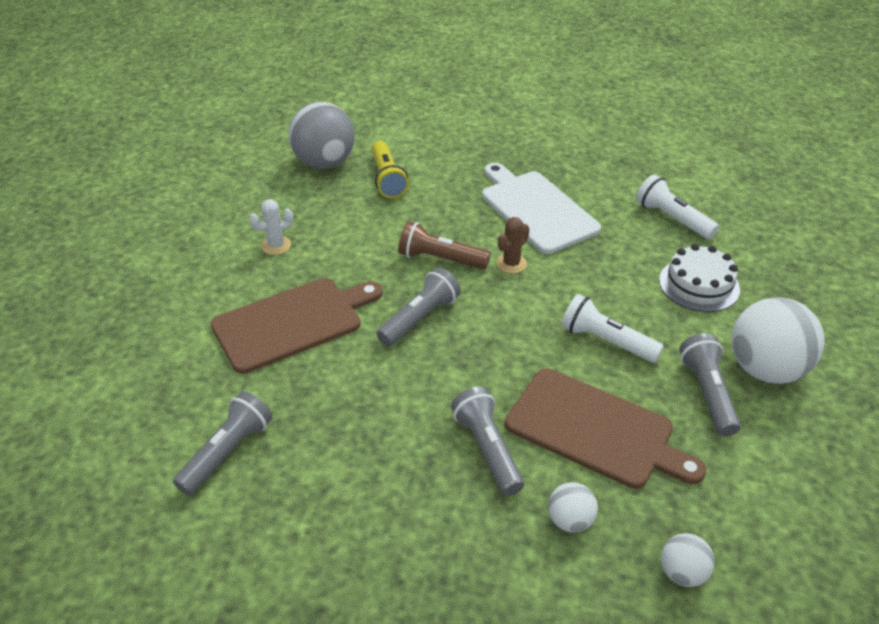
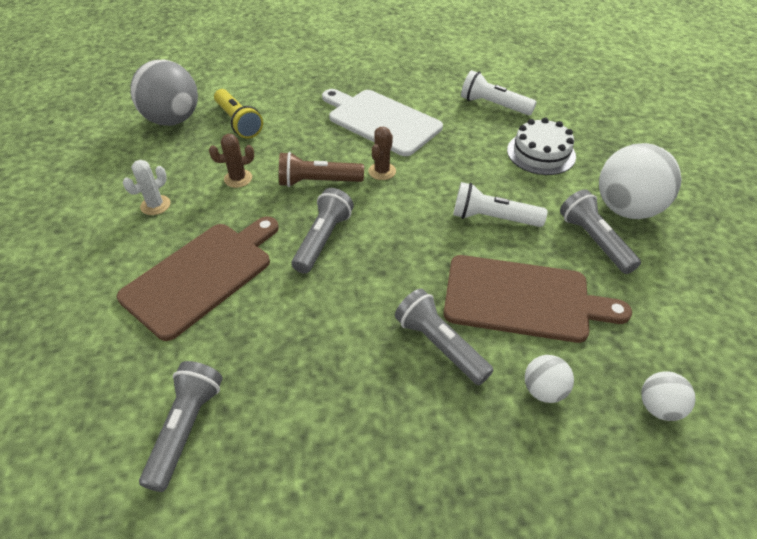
camera: 20 degrees left, 5 degrees up
(363, 237) = (238, 179): none -> brown cactus

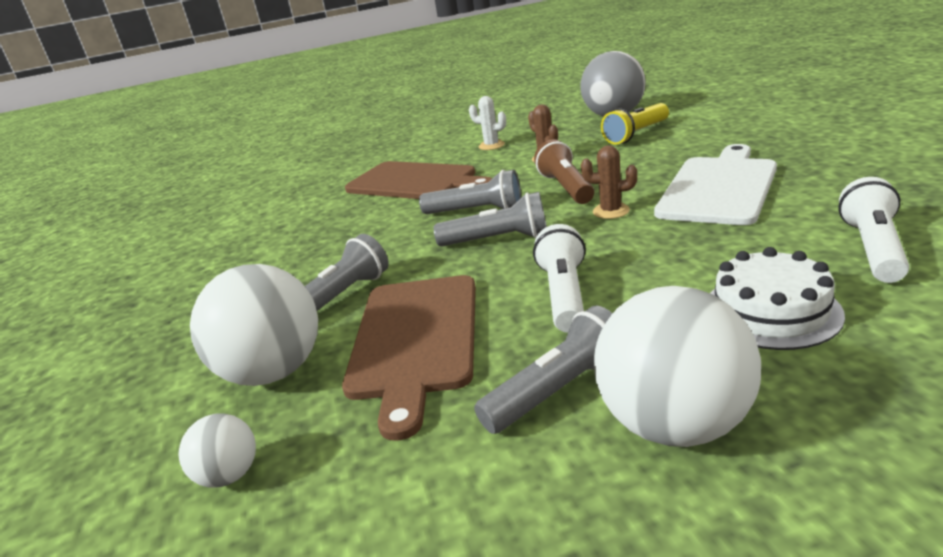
camera: 85 degrees right, 20 degrees down
(186, 429) = (267, 219): grey flashlight -> grey flashlight (497, 240)
(543, 390) = (274, 372): white ball -> white ball, size x2.03

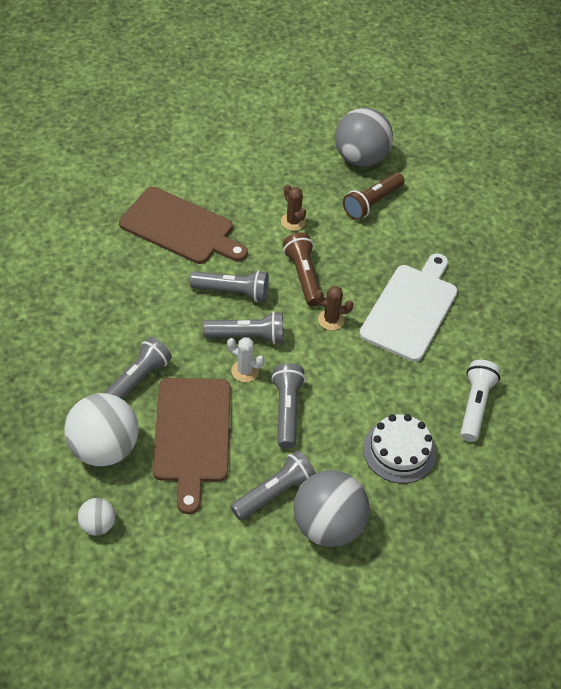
camera: 10 degrees left, 25 degrees up
(491, 145) = (247, 180): white cactus -> white cactus (245, 371)
(564, 295) = (286, 410): white flashlight -> grey flashlight
(636, 134) = (372, 203): yellow flashlight -> brown flashlight
(674, 425) = (328, 525): white ball -> grey ball

